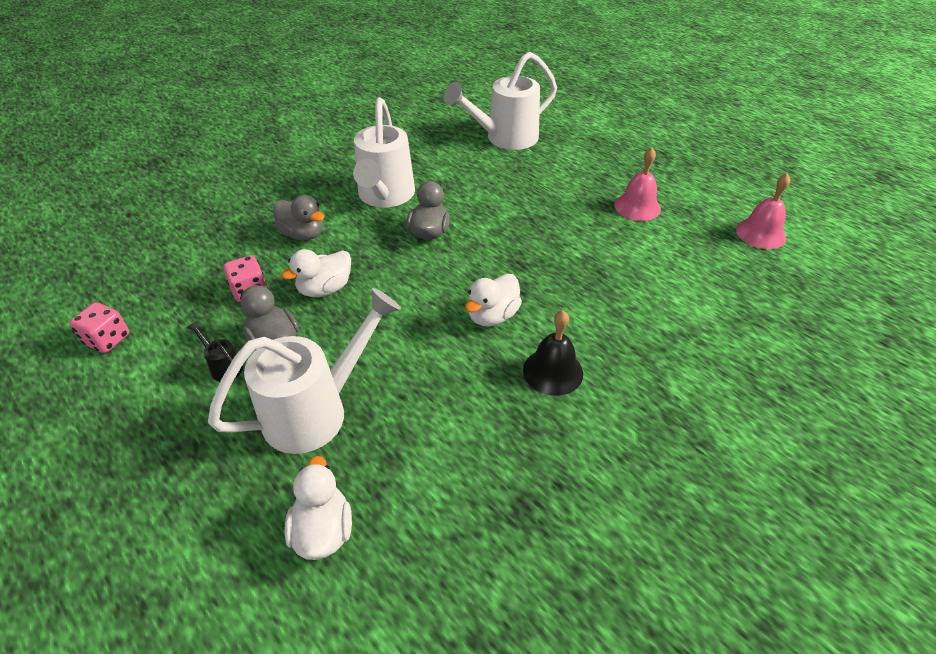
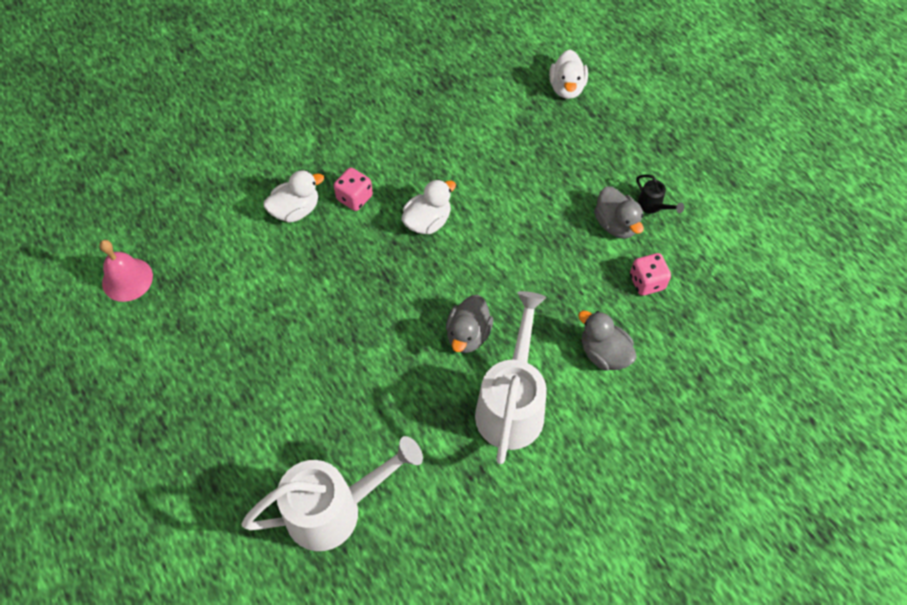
camera: 170 degrees left, 15 degrees up
(108, 340) = (758, 246): pink dice -> pink dice (354, 198)
(316, 410) = (576, 160): white watering can -> none
(325, 289) = (576, 274): white duck -> white duck (296, 210)
(553, 371) = (394, 165): black bell -> none
(637, 206) = (229, 340): pink bell -> none

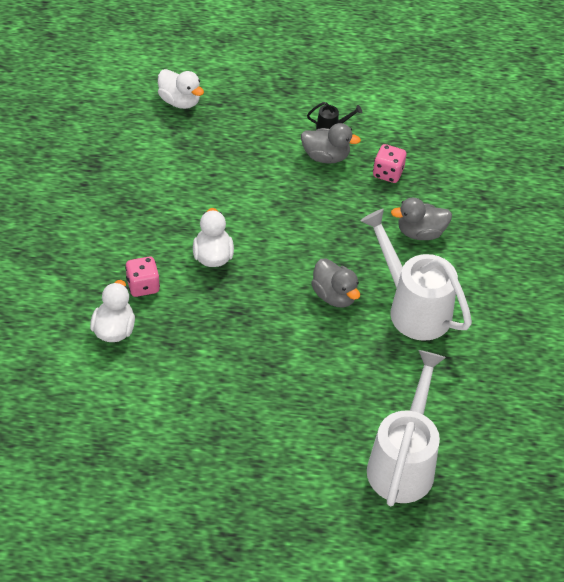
camera: 55 degrees left, 10 degrees down
(127, 279) = (62, 483): pink bell -> none

